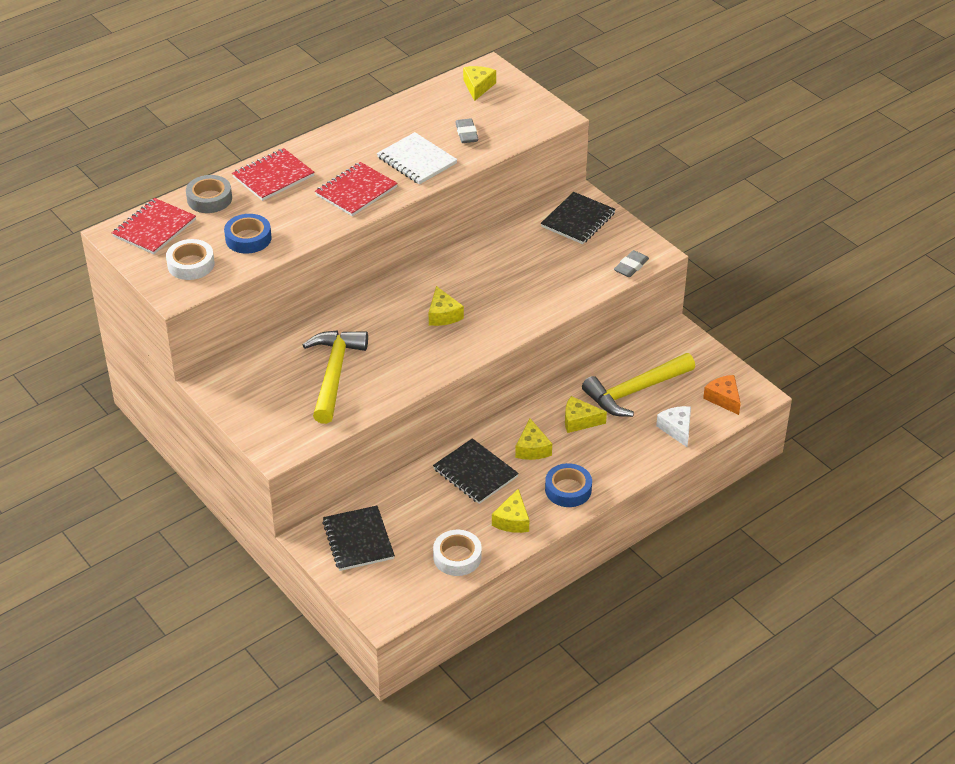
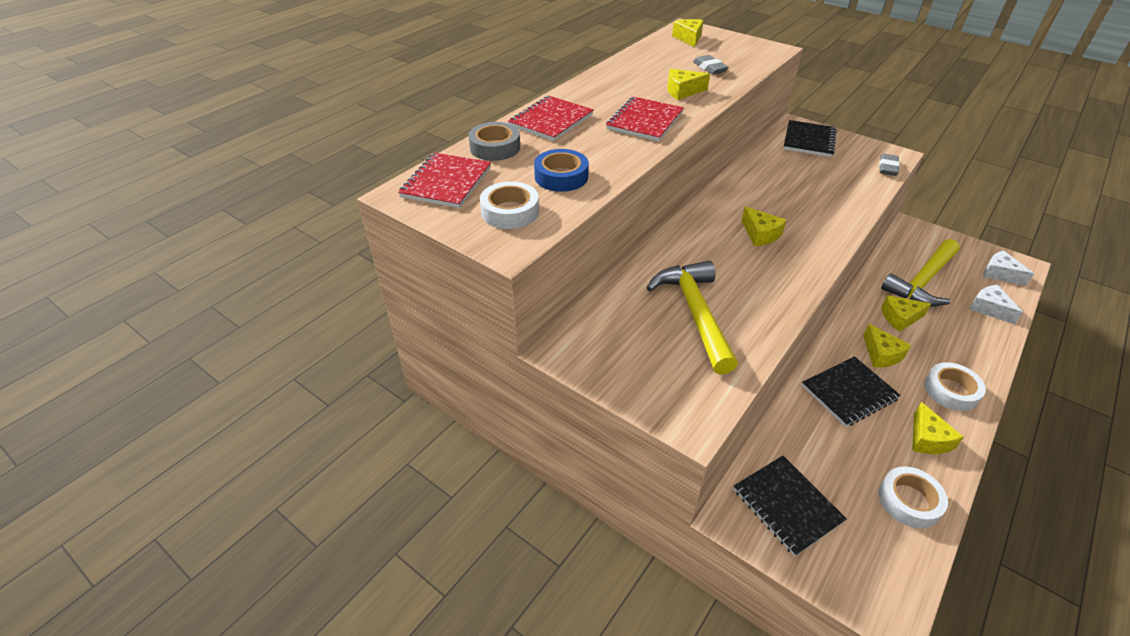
camera: 15 degrees left, 0 degrees up
(417, 160) = (682, 91): white notebook -> yellow cheese
(475, 473) = (849, 392): black notebook -> black notebook turned 60 degrees counterclockwise
(568, 489) = (951, 391): blue tape -> white tape
(723, 398) = (1000, 274): orange cheese -> white cheese

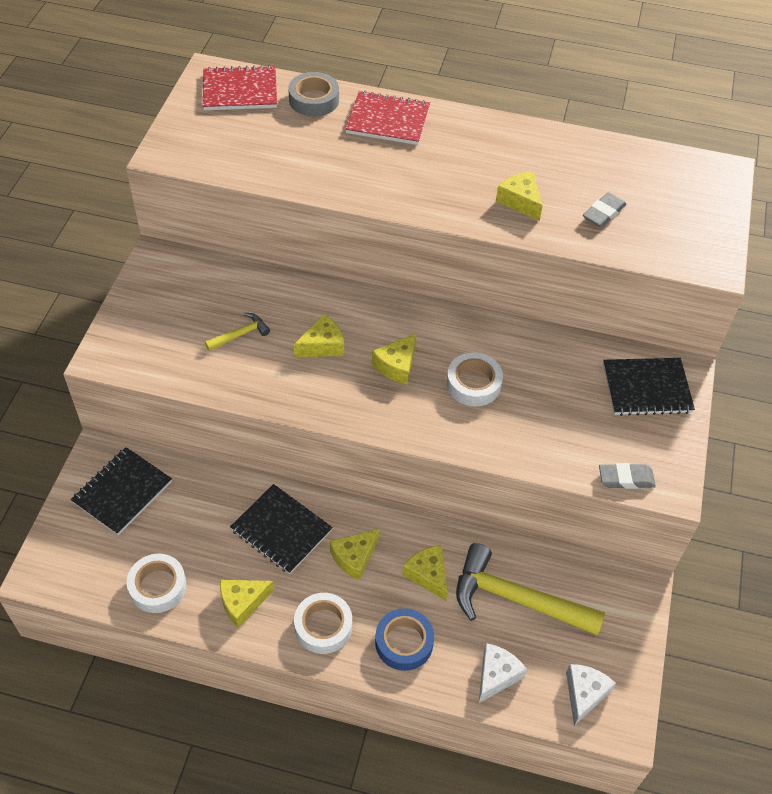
camera: 65 degrees right, 10 degrees up
(510, 212) = (213, 140): white tape -> white tape (473, 384)
(561, 176) = (285, 155): blue tape -> blue tape (404, 642)
(644, 121) = (427, 186): red notebook -> none
(689, 38) = (685, 179): yellow cheese -> yellow cheese (323, 345)
(695, 313) = (240, 334): yellow hammer -> yellow hammer, size x0.46

